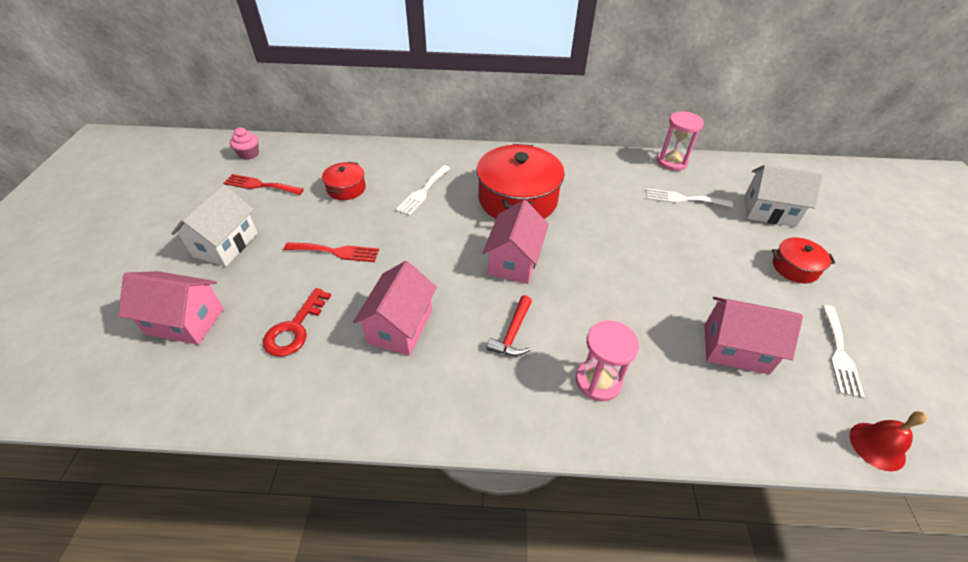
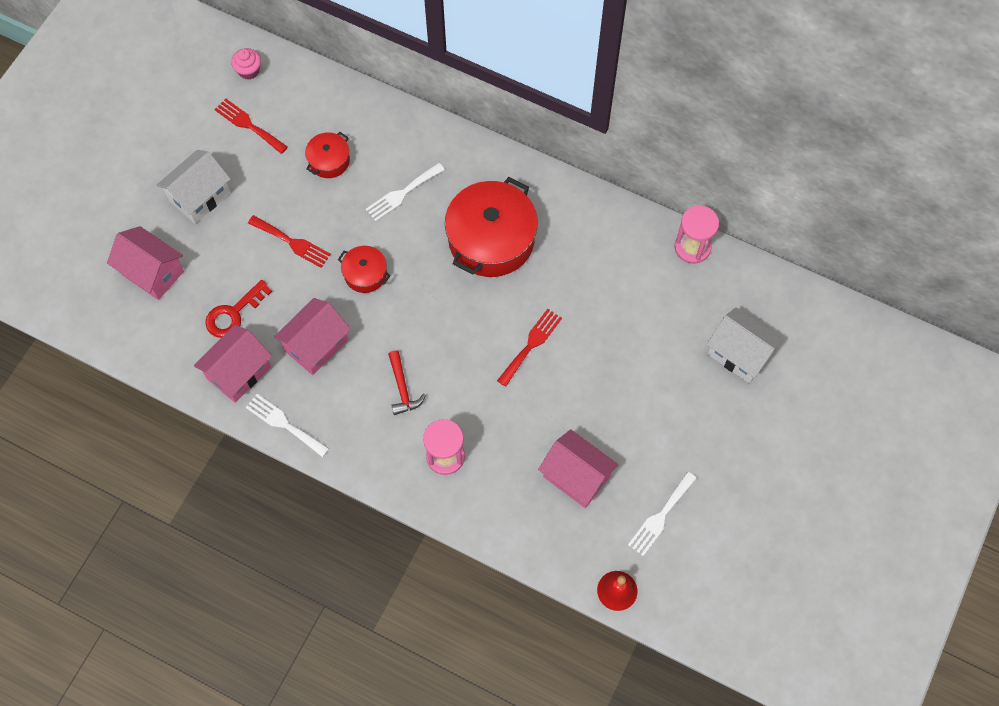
camera: 25 degrees right, 20 degrees up
(513, 334) = (402, 388): red hammer -> red hammer turned 60 degrees counterclockwise
(514, 261) = (445, 315): pink house -> pink house (238, 372)
(606, 258) = (531, 344): none -> red fork
(683, 199) = (663, 304): white fork -> white fork (284, 424)
(795, 267) = (702, 426): red pot -> red pot (365, 274)

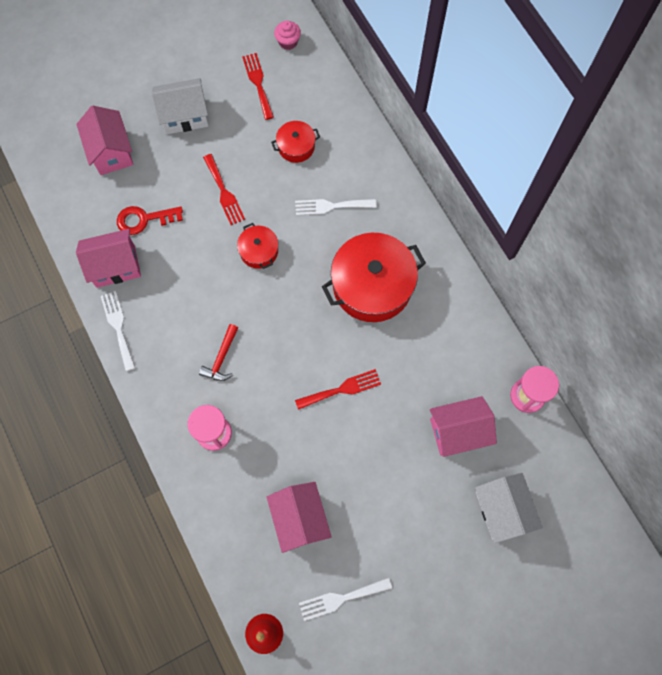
camera: 35 degrees right, 5 degrees up
(316, 345) = (184, 282): pink house -> pink house (458, 431)

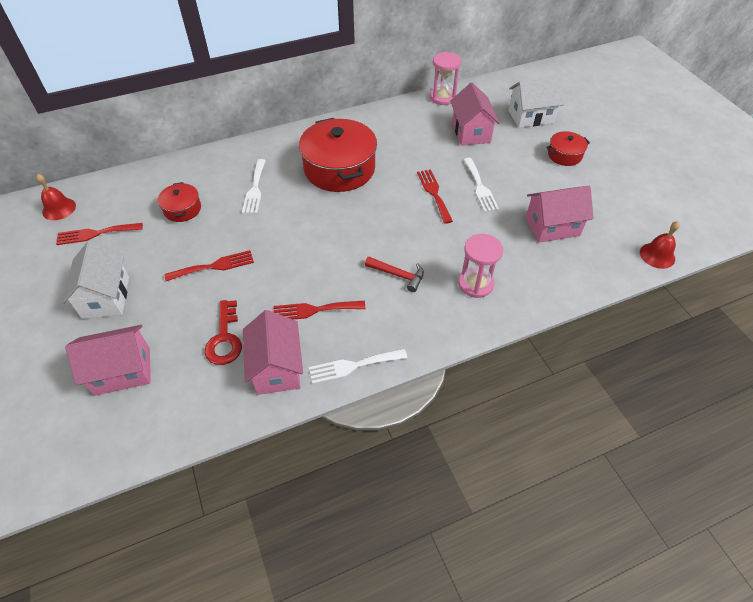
camera: 85 degrees left, 20 degrees down
(176, 287) = (314, 310): none -> red fork
(259, 251) = (288, 242): red pot -> red pot (564, 155)
(288, 42) = (59, 209): pink cupcake -> red bell
(341, 598) = (615, 205): white fork -> white fork (480, 187)

